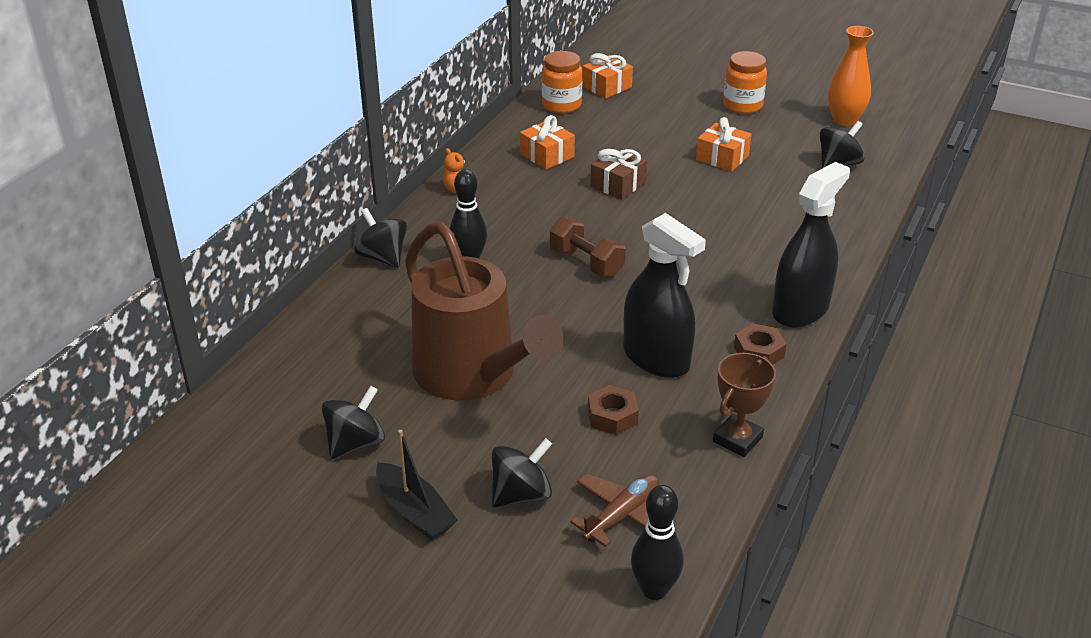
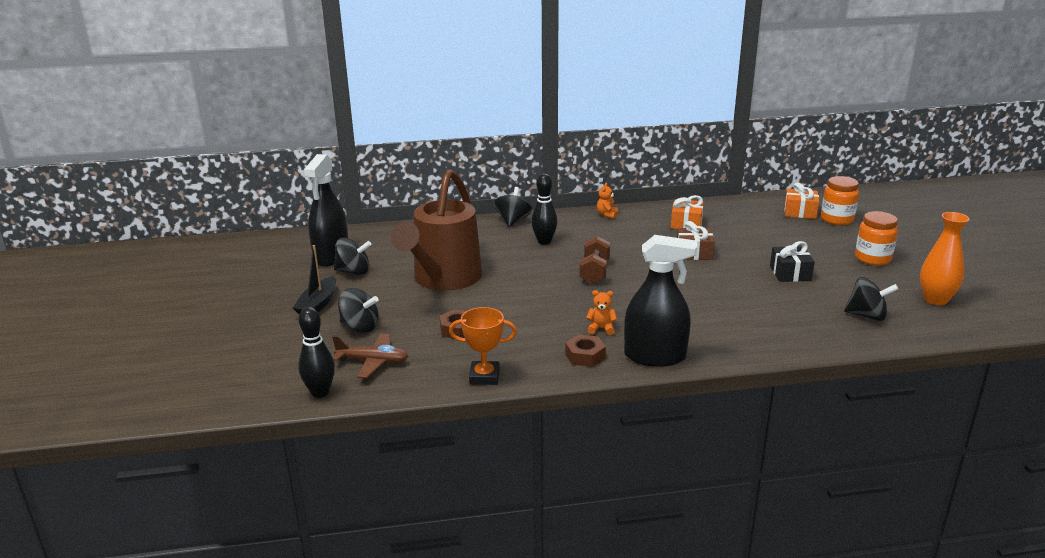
camera: 55 degrees right, 10 degrees down
(561, 105) = (750, 208): orange jar -> orange jar (837, 219)
(656, 358) = (530, 324): black spray bottle -> black spray bottle (331, 256)
(714, 316) = (601, 328): none -> orange teddy bear
(722, 158) = (790, 273): orange gift -> black gift
(737, 439) = (484, 376): brown trophy -> orange trophy

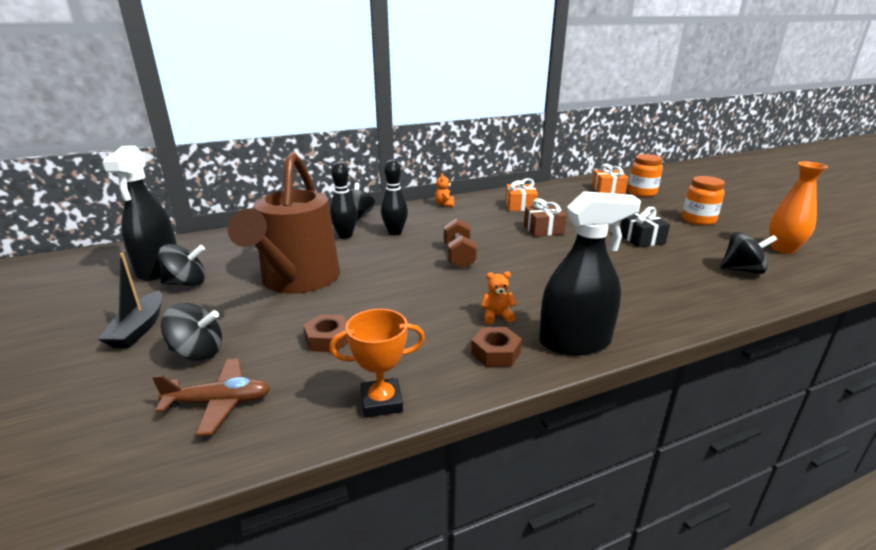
camera: 15 degrees left, 0 degrees up
(320, 392) = (136, 471): black bowling pin -> black bowling pin (345, 236)

